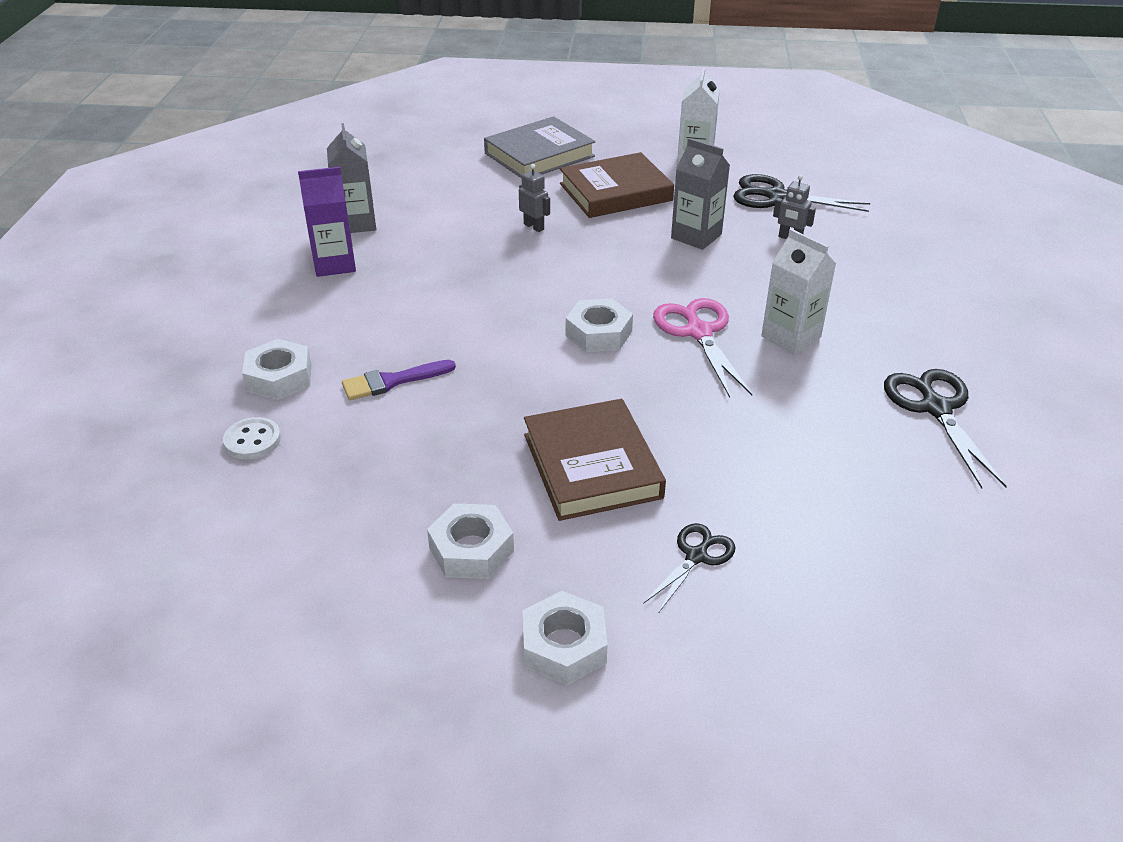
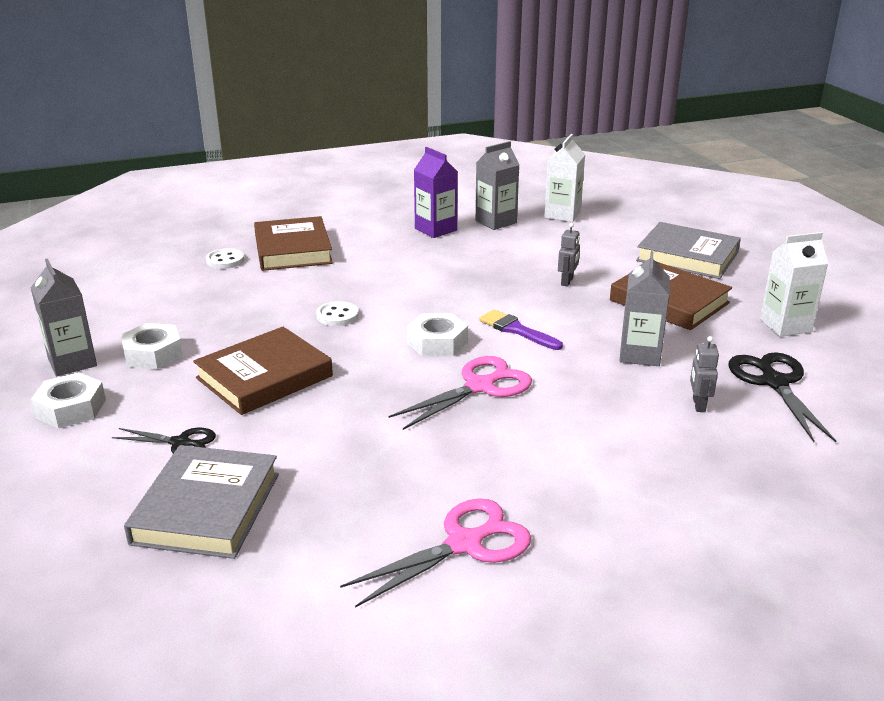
camera: 65 degrees right, 10 degrees down
(279, 378) = (292, 250): white nut -> brown book
(392, 381) = (314, 283): purple brush -> purple brush (516, 330)
(438, 633) = (72, 362): none -> grey carton
(488, 383) = (337, 316): none -> white button
(791, 337) = (516, 435): white carton -> white carton (562, 215)
(829, 555) = (206, 508): none -> grey book
(935, 408) = (464, 544): black scissors -> pink scissors

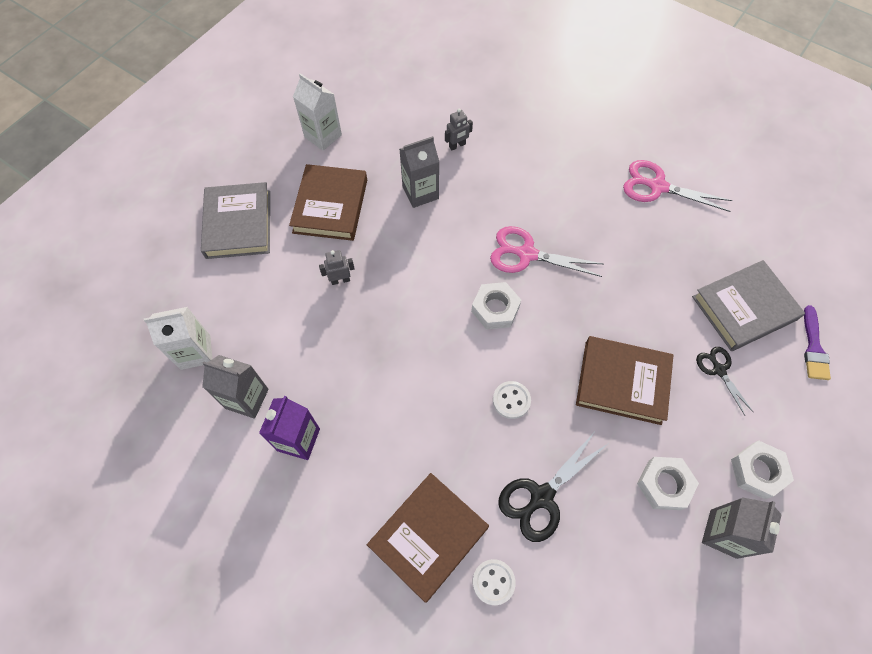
camera: 125 degrees left, 35 degrees up
(516, 330) = (441, 273): purple brush -> purple brush (813, 348)
(774, 382) = (404, 121): black scissors -> black scissors (541, 497)

